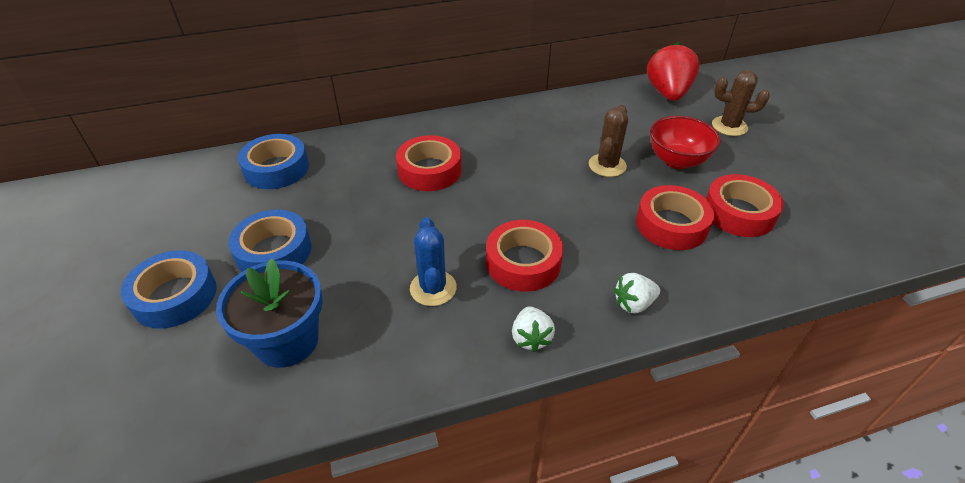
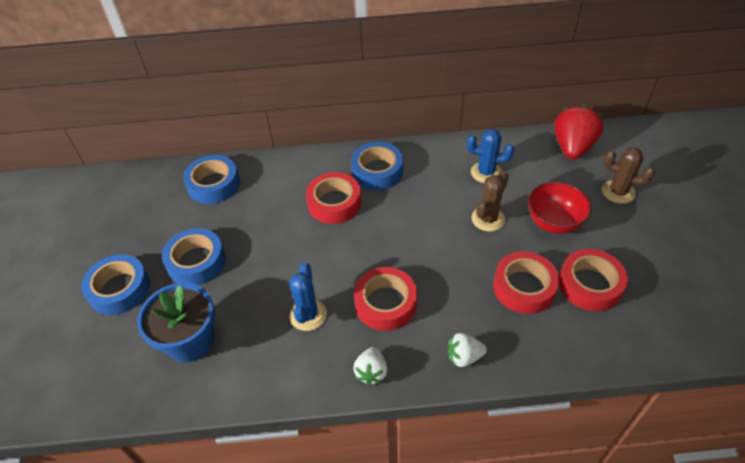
camera: 15 degrees right, 5 degrees up
(469, 135) = (377, 171): none -> blue tape
(588, 124) = (486, 172): none -> blue cactus

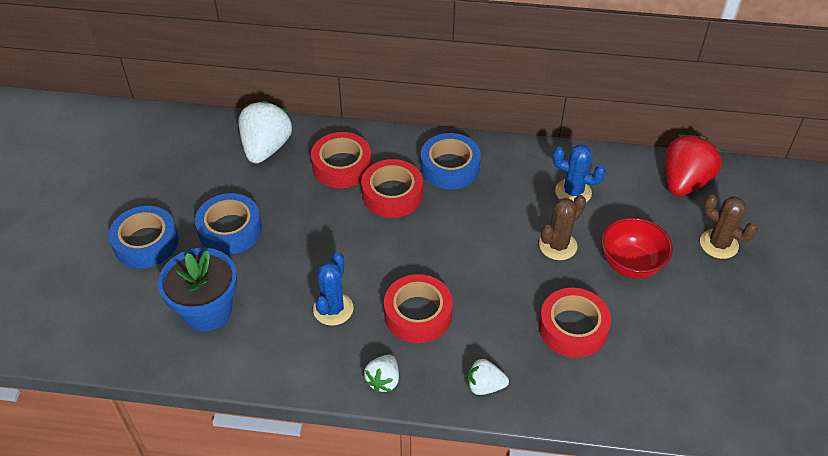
camera: 10 degrees right, 0 degrees up
(213, 184) = (266, 148): blue tape -> white strawberry
(590, 285) = (647, 340): red tape -> red tape (342, 166)

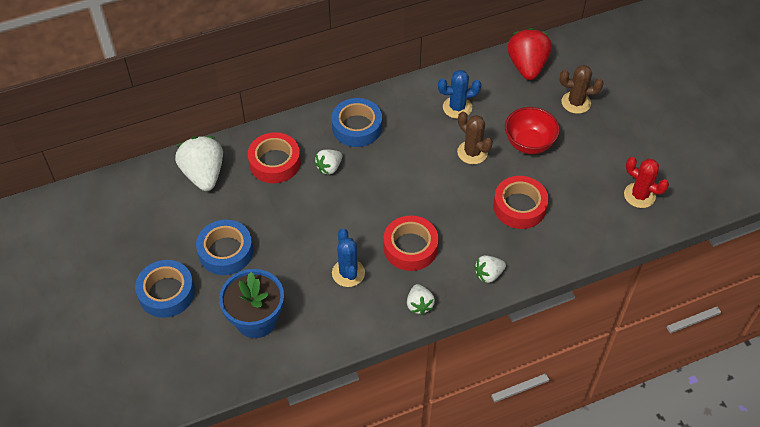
camera: 30 degrees left, 5 degrees up
(392, 194) = (329, 167): red tape -> white strawberry
(558, 245) = (472, 152): brown cactus -> brown cactus turned 60 degrees counterclockwise
(733, 384) = (639, 195): none -> red cactus

